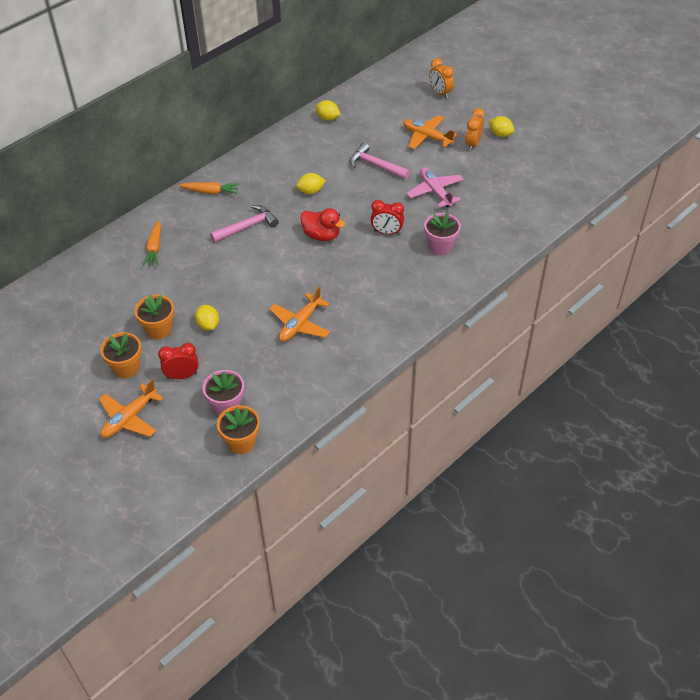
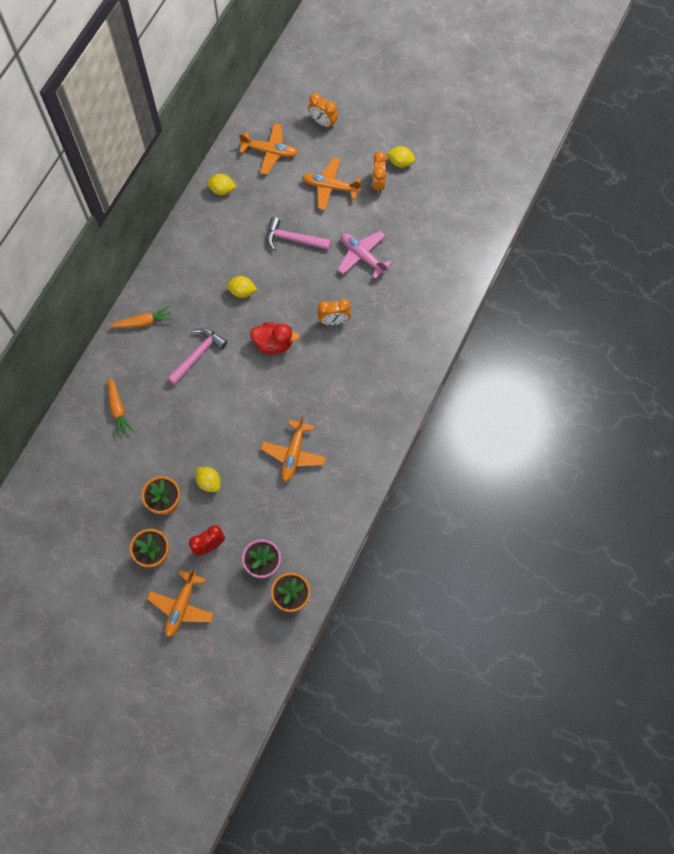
camera: 20 degrees left, 20 degrees up
(311, 191) = (242, 291): yellow lemon -> yellow lemon turned 45 degrees clockwise
(383, 102) = (270, 151): none -> orange plane
(387, 232) = (334, 321): red clock -> orange clock
(440, 246) = (390, 323): pink flower pot -> none

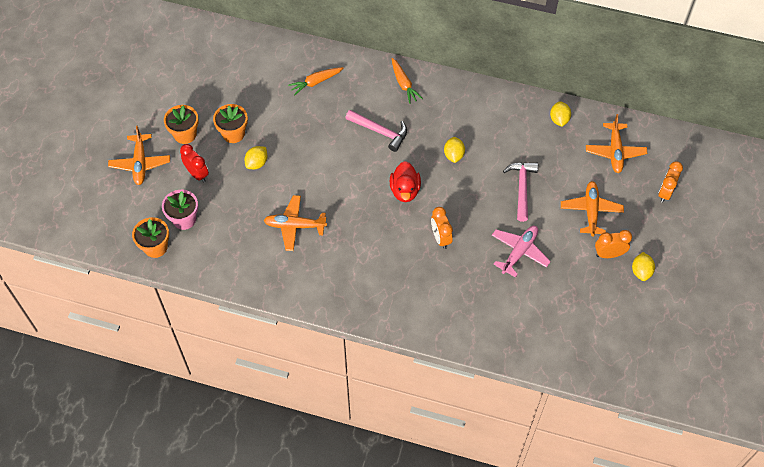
camera: 80 degrees right, 10 degrees down
(181, 606) = (140, 163): orange plane -> orange plane turned 105 degrees counterclockwise

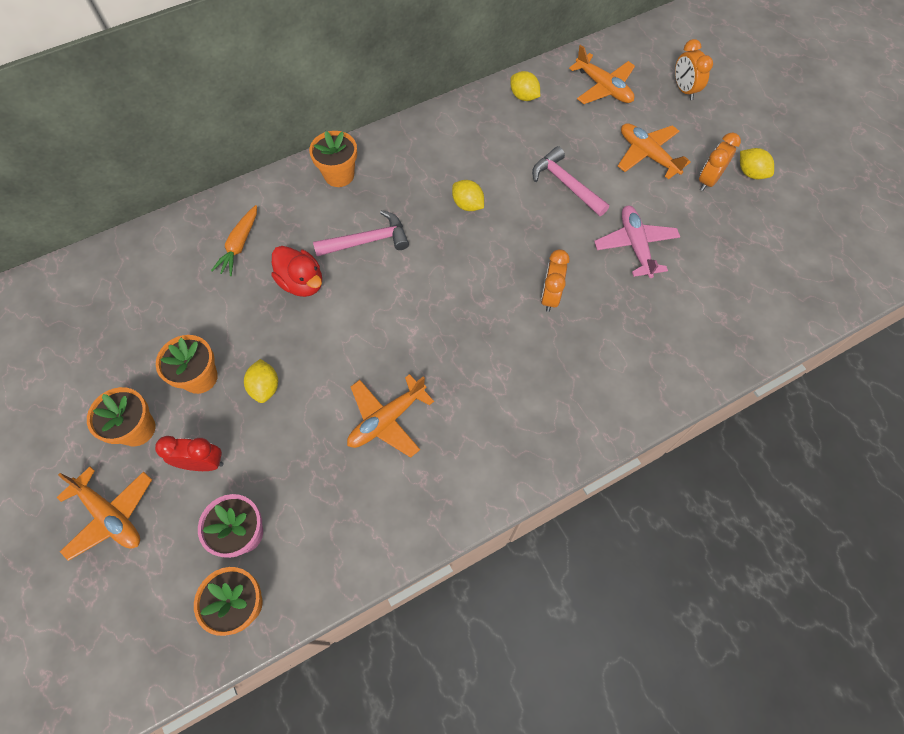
camera: 45 degrees left, 5 degrees up
(404, 84) = (339, 175): orange carrot -> orange flower pot
(405, 190) = (460, 279): red duck -> red duck (302, 282)
(440, 238) = (550, 296): orange clock -> orange clock turned 75 degrees clockwise

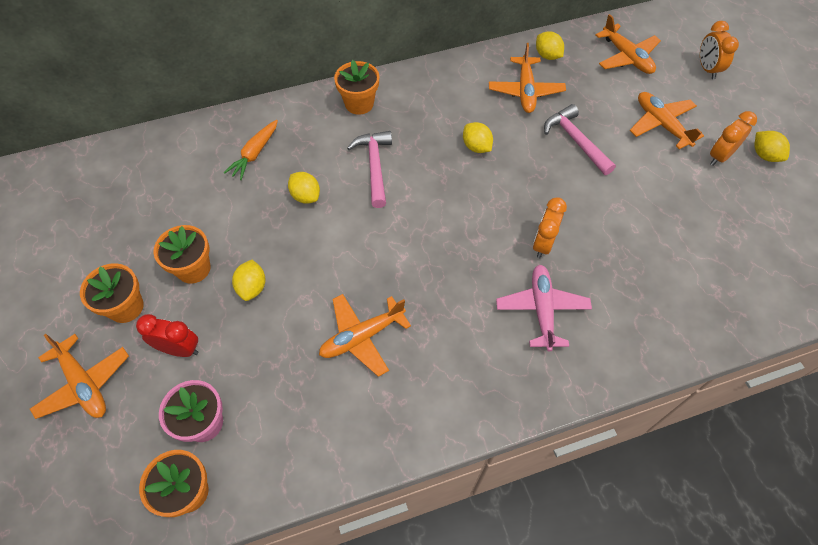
camera: 10 degrees right, 5 degrees down
(302, 282) = (305, 196): red duck -> yellow lemon
(367, 241) = (374, 166): pink hammer -> pink hammer turned 90 degrees counterclockwise
(507, 138) = (525, 91): none -> orange plane
(635, 245) = (636, 208): pink plane -> pink plane (542, 310)

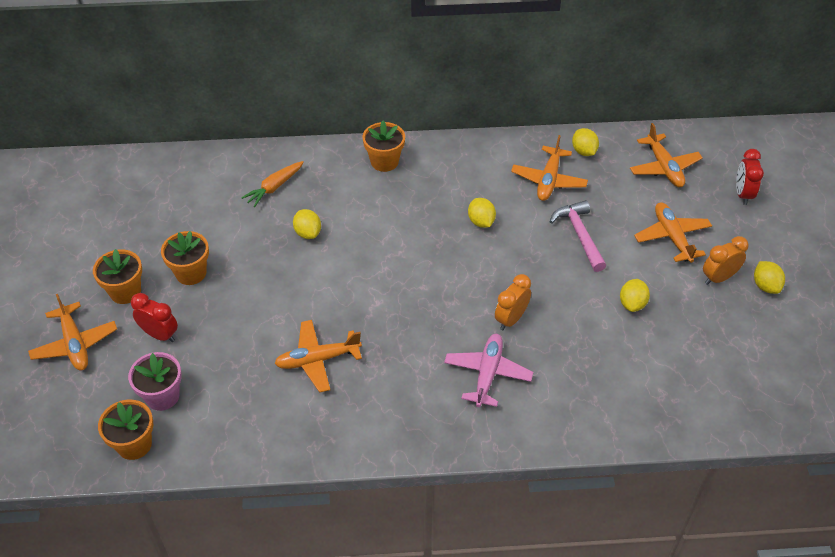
camera: 15 degrees right, 10 degrees down
(252, 287) = (236, 299): yellow lemon -> yellow lemon (632, 304)
(374, 166) = (379, 220): pink hammer -> none
(707, 69) = (743, 194): orange clock -> red clock

